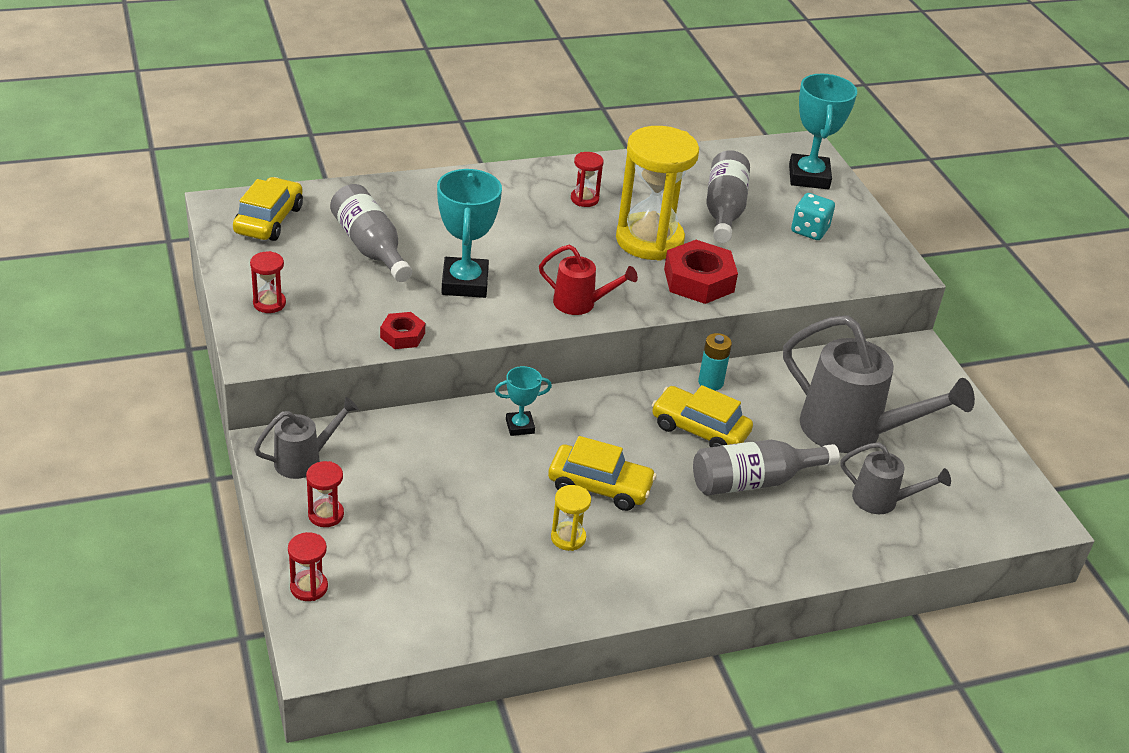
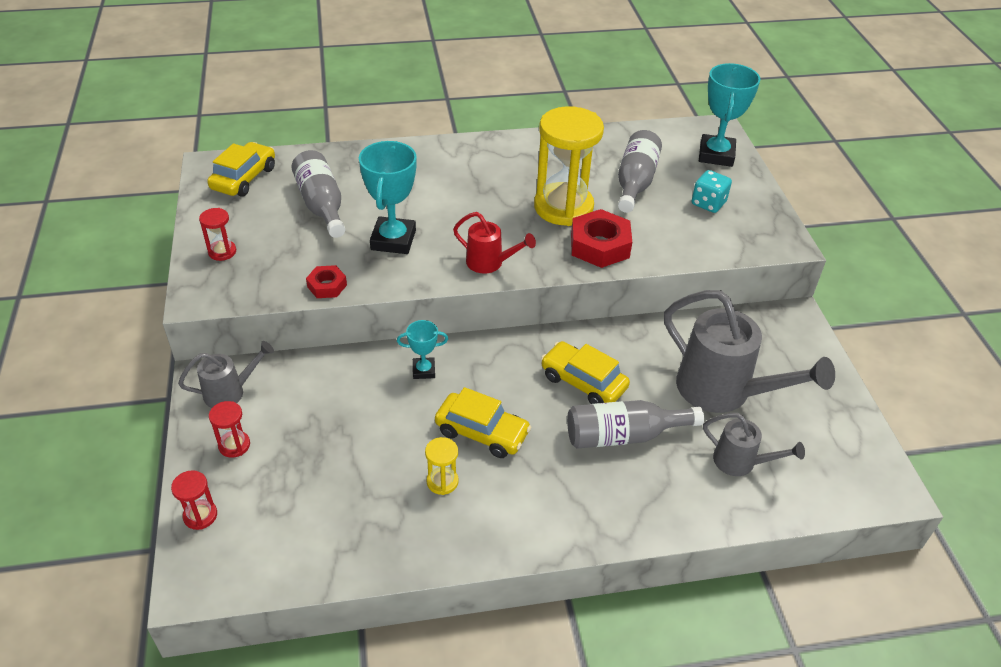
camera: 10 degrees right, 5 degrees up
(584, 199) = (515, 168): red hourglass -> none
(710, 382) = (601, 337): turquoise battery -> none

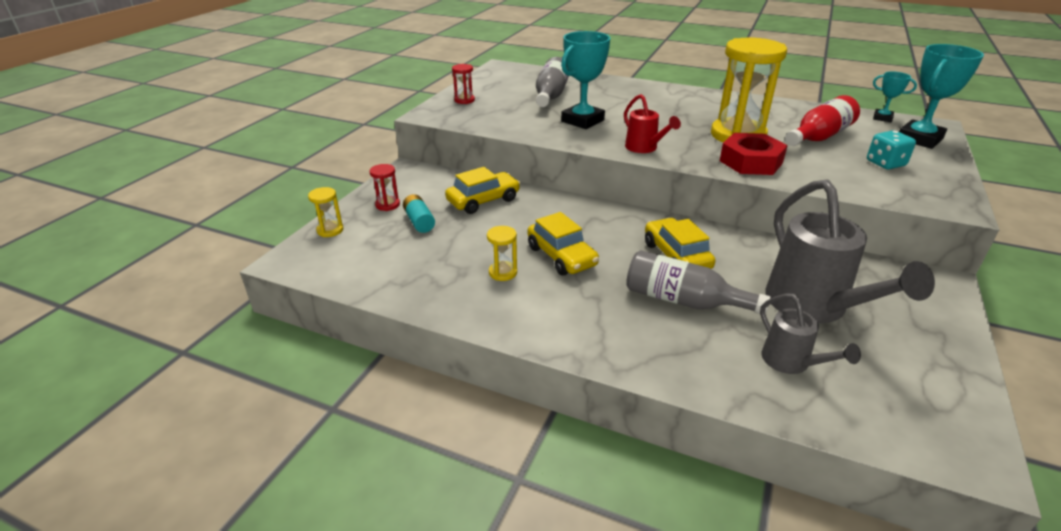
camera: 35 degrees right, 10 degrees down
(200, 515) = (330, 230): red hourglass -> yellow hourglass
(230, 392) = (413, 180): grey watering can -> none
(244, 178) = (514, 75): yellow car -> yellow car (483, 200)
(295, 453) = (419, 221): none -> turquoise battery
(327, 286) = (512, 130): red nut -> none
(424, 370) = (552, 209): turquoise trophy -> turquoise trophy (882, 118)
(635, 182) = (819, 137): grey bottle -> red bottle

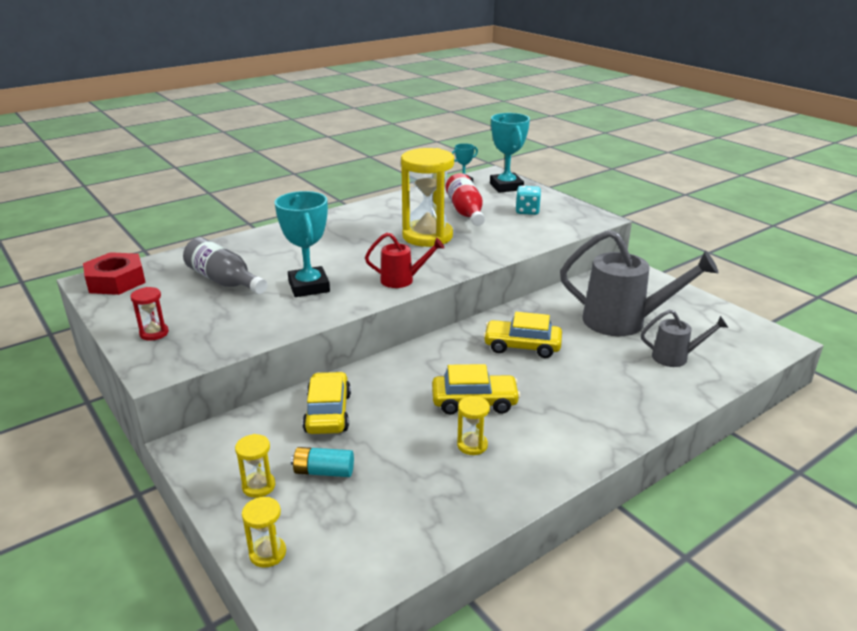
camera: 60 degrees left, 5 degrees down
(387, 205) = (258, 486): red hourglass -> yellow hourglass
(683, 301) = (582, 368): grey bottle -> none
(751, 162) = (475, 250): red nut -> red nut (116, 281)

